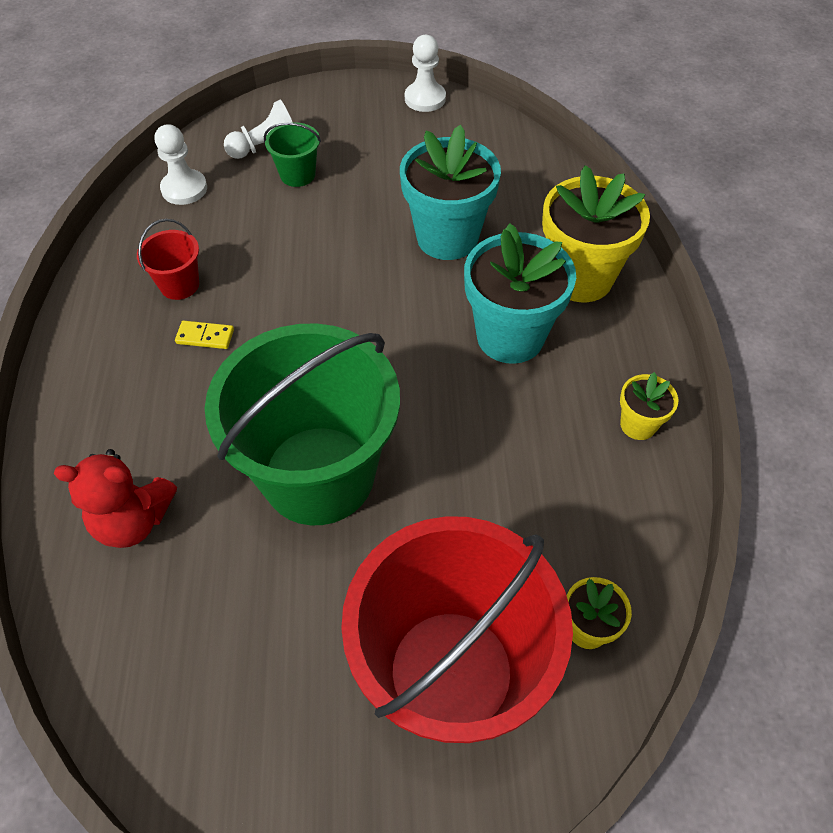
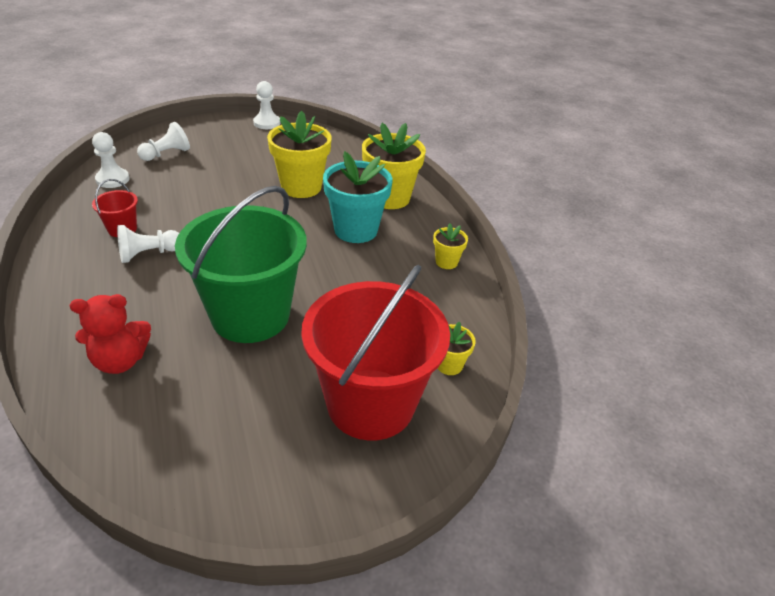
camera: 20 degrees left, 15 degrees down
(205, 337) = (148, 254): yellow domino -> white pawn
(297, 175) = (192, 165): green bucket -> none
(447, 237) = (301, 187): turquoise flower pot -> yellow flower pot

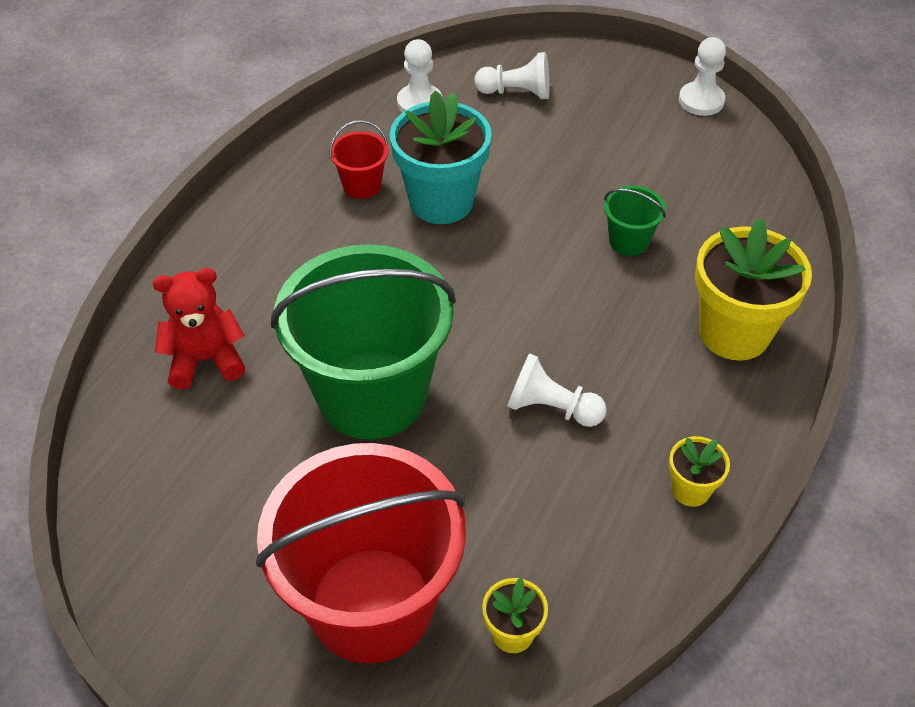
camera: 50 degrees right, 10 degrees up
(120, 361) = (206, 360): red teddy bear -> red teddy bear turned 135 degrees clockwise
(148, 254) = (354, 238): white pawn -> white pawn (551, 408)
(301, 187) = (629, 241): yellow flower pot -> green bucket
(356, 230) = (624, 356): turquoise flower pot -> turquoise flower pot (441, 201)

